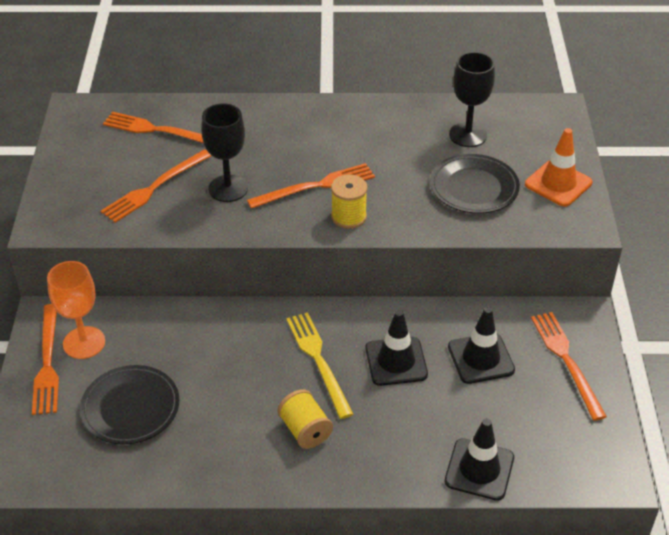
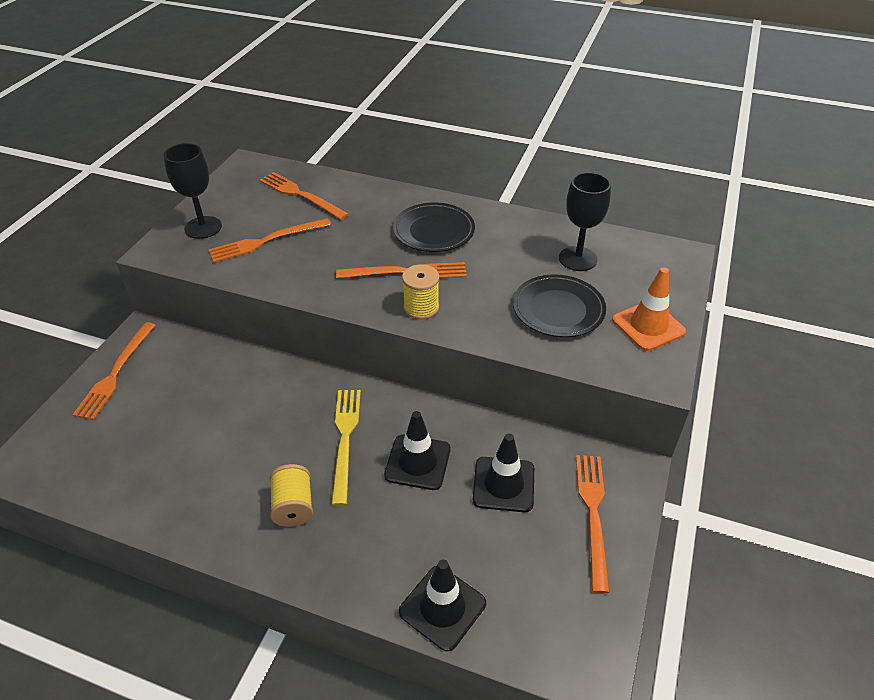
camera: 20 degrees right, 0 degrees up
(84, 343) = (156, 364): orange goblet -> none
(130, 408) = (155, 435): black plate -> black plate (434, 231)
(228, 188) = (328, 256): black goblet -> black goblet (203, 227)

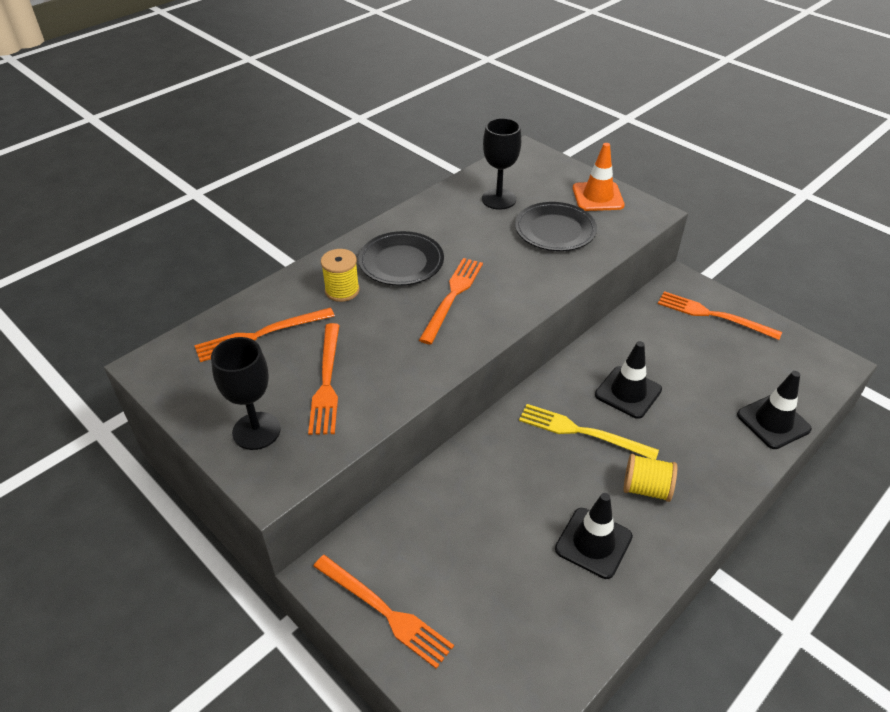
camera: 65 degrees left, 0 degrees up
(421, 307) = (507, 302): yellow spool -> yellow spool (342, 290)
(503, 484) = (670, 350): black traffic cone -> black traffic cone (593, 543)

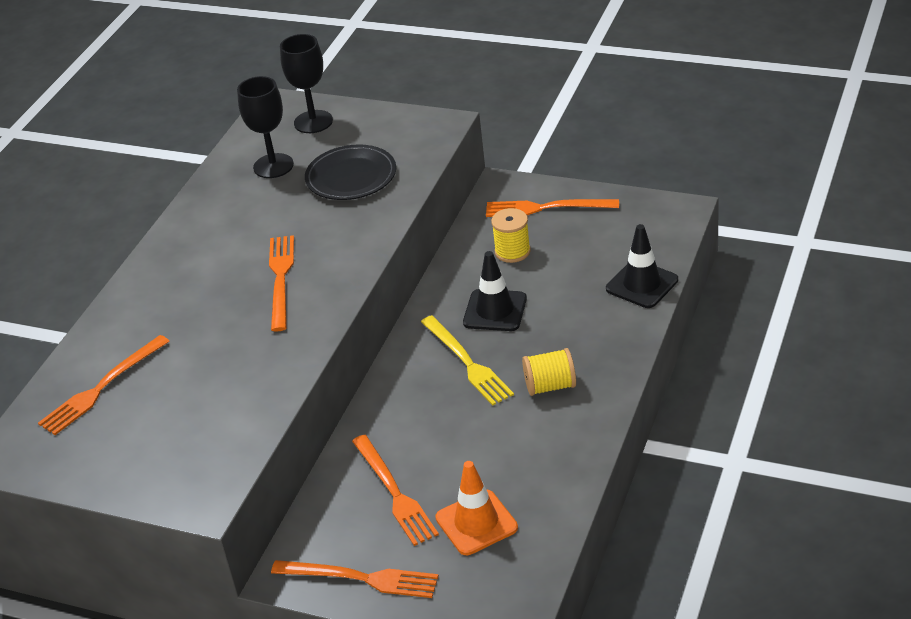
camera: 20 degrees left, 5 degrees down
(256, 431) = (159, 468): black goblet -> black goblet (313, 122)
(327, 382) = (201, 401): orange fork -> orange fork (394, 493)
(342, 290) = (160, 315): yellow spool -> yellow spool (512, 251)
(401, 262) = (206, 266): black plate -> none
(582, 432) = (467, 362): yellow fork -> yellow fork turned 120 degrees counterclockwise
(593, 543) = (522, 448): black traffic cone -> none
(598, 197) = (378, 127): orange traffic cone -> orange traffic cone (476, 523)

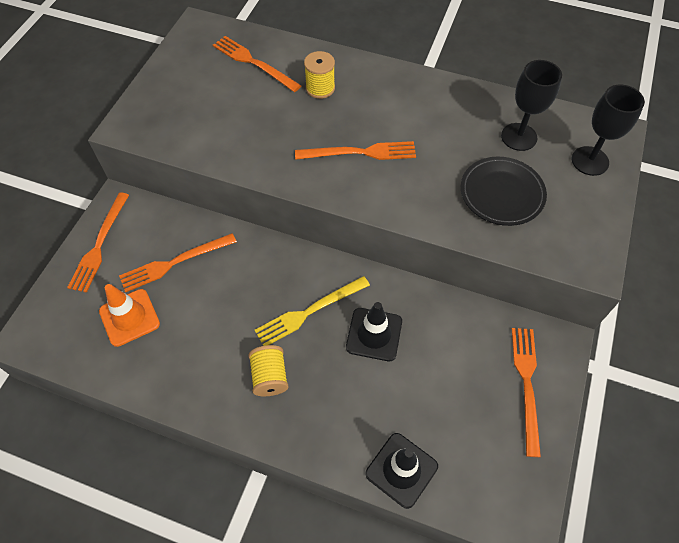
camera: 85 degrees right, 20 degrees up
(512, 251) = (458, 351): yellow spool -> yellow spool (320, 88)

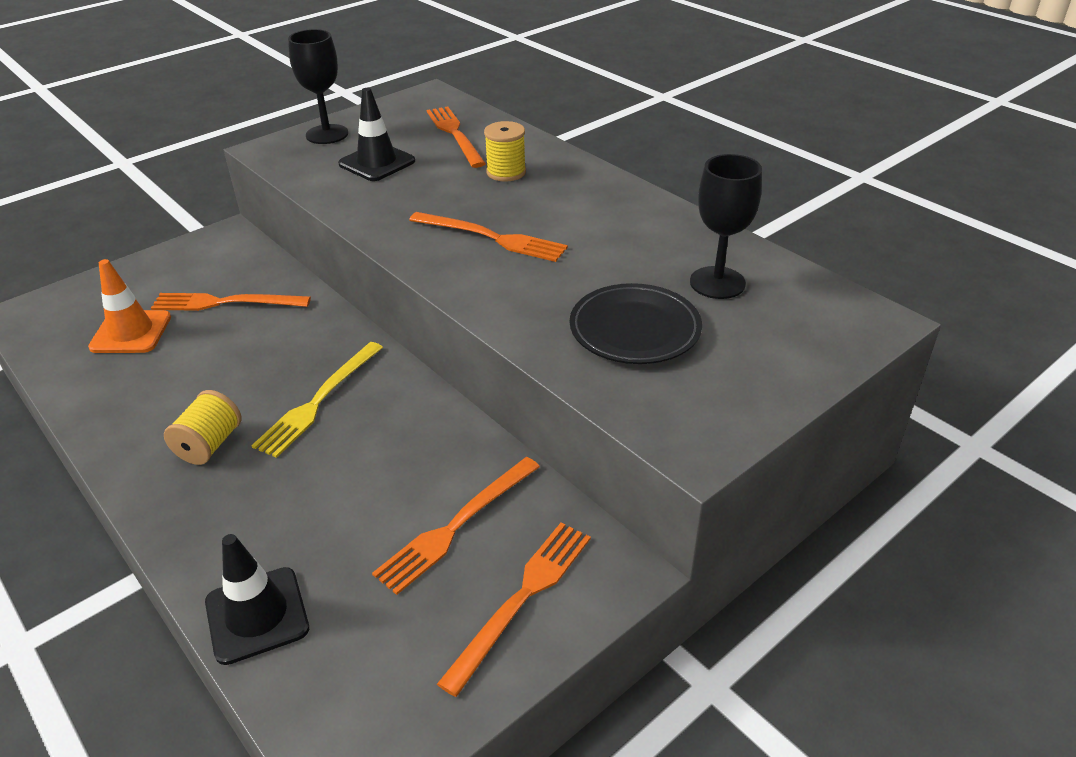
camera: 30 degrees right, 20 degrees down
(99, 245) = (172, 262): orange fork -> orange fork (456, 526)
(309, 312) = (319, 401): yellow fork -> yellow fork turned 60 degrees counterclockwise
(374, 334) = (371, 454): black traffic cone -> black traffic cone (377, 163)
(590, 161) = (801, 337): black goblet -> black goblet (327, 134)

